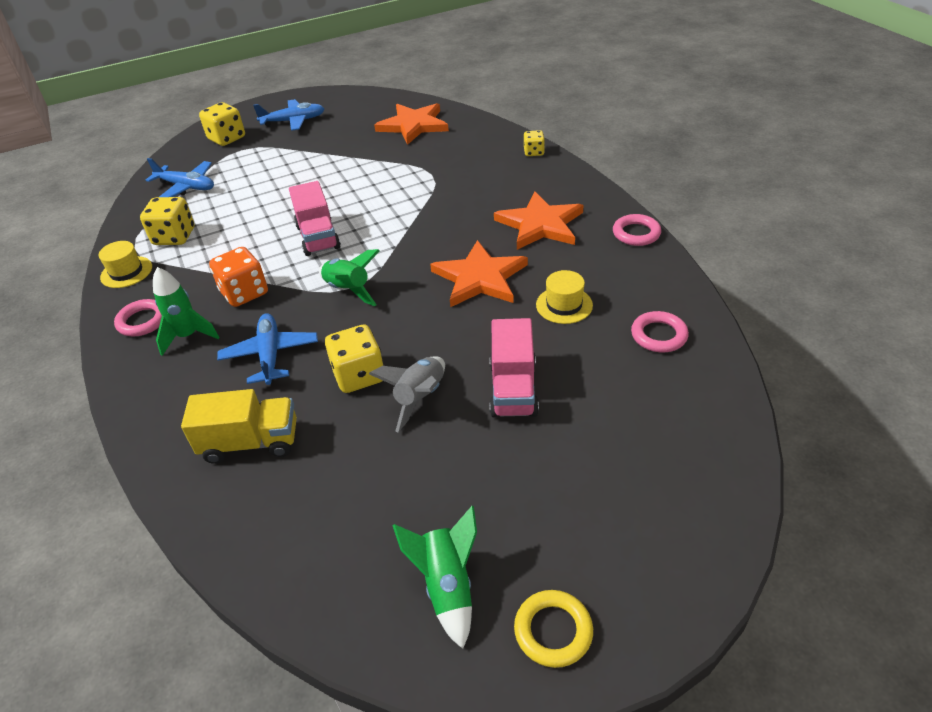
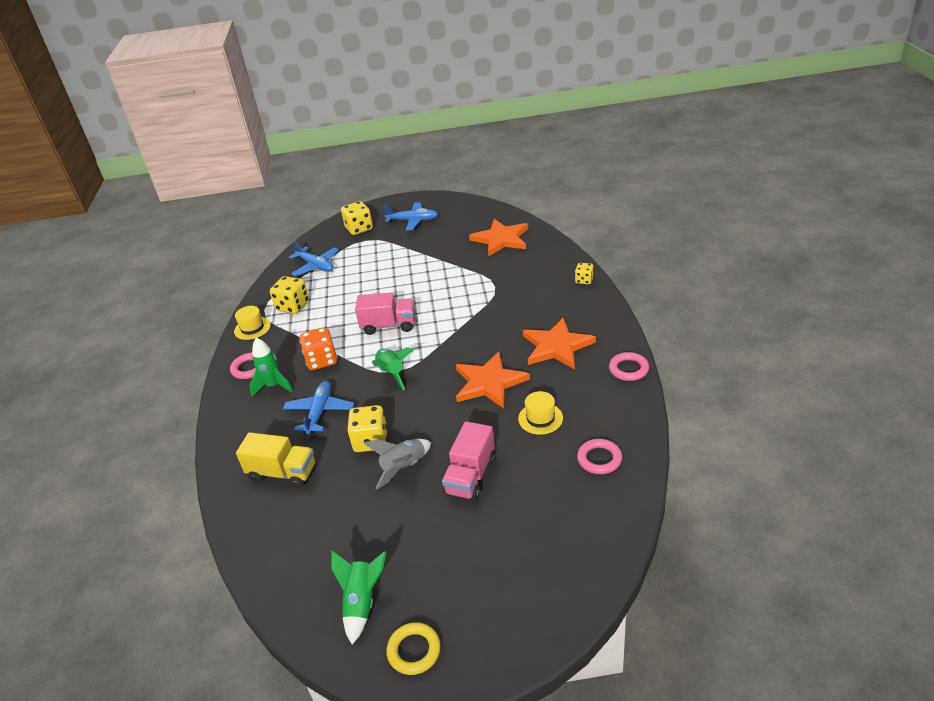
camera: 20 degrees right, 5 degrees down
(318, 237) = (389, 325): pink truck -> pink truck turned 90 degrees counterclockwise

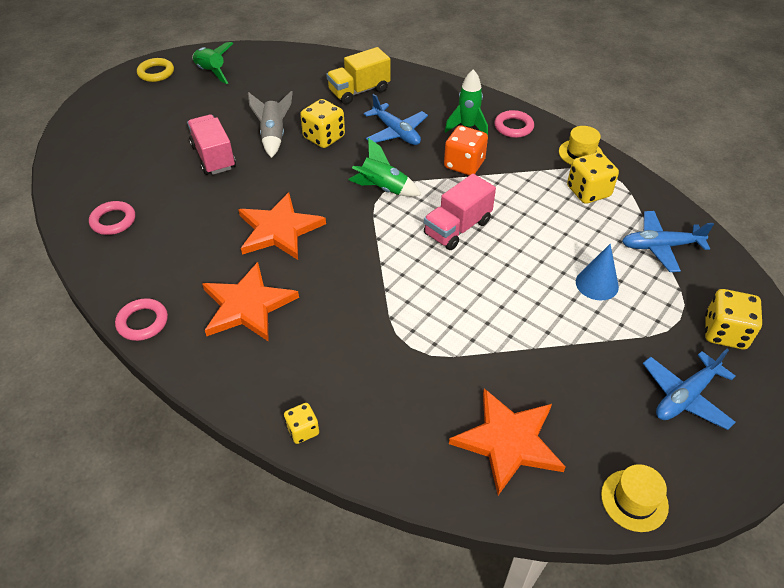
camera: 130 degrees right, 10 degrees up
(372, 267) = (597, 284): none -> blue cone
(540, 418) = (196, 225): yellow hat -> yellow hat (634, 500)

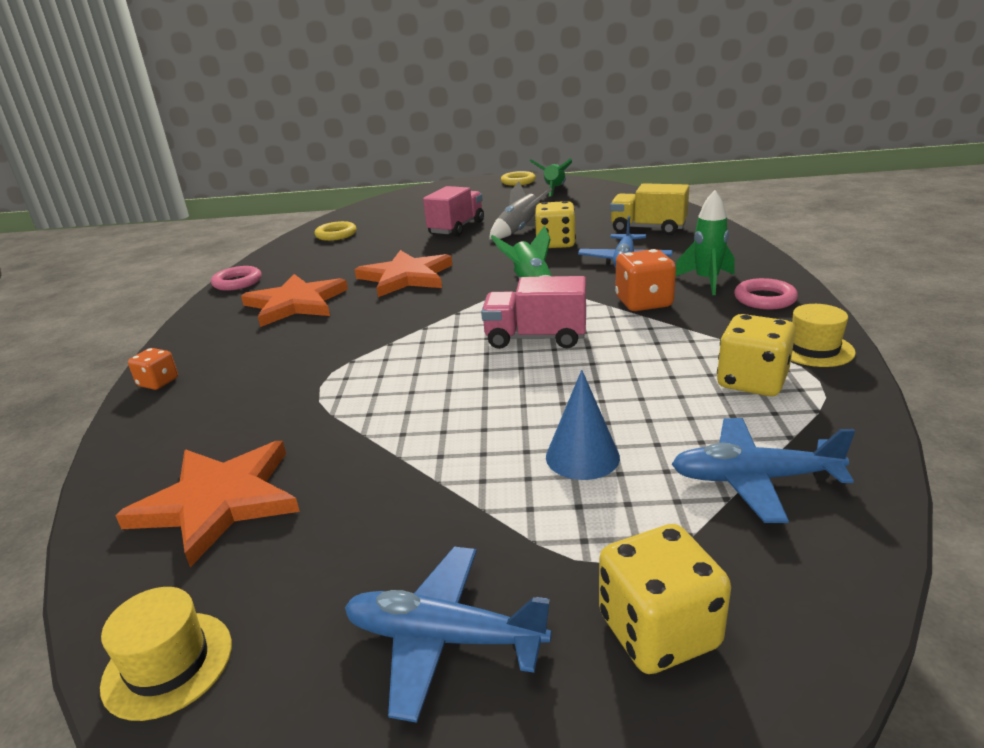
camera: 55 degrees right, 20 degrees down
(113, 221) = (336, 235): pink ring -> yellow ring
(302, 430) = (158, 382): yellow dice -> orange dice
(660, 246) = (753, 479): blue plane -> blue plane turned 45 degrees counterclockwise

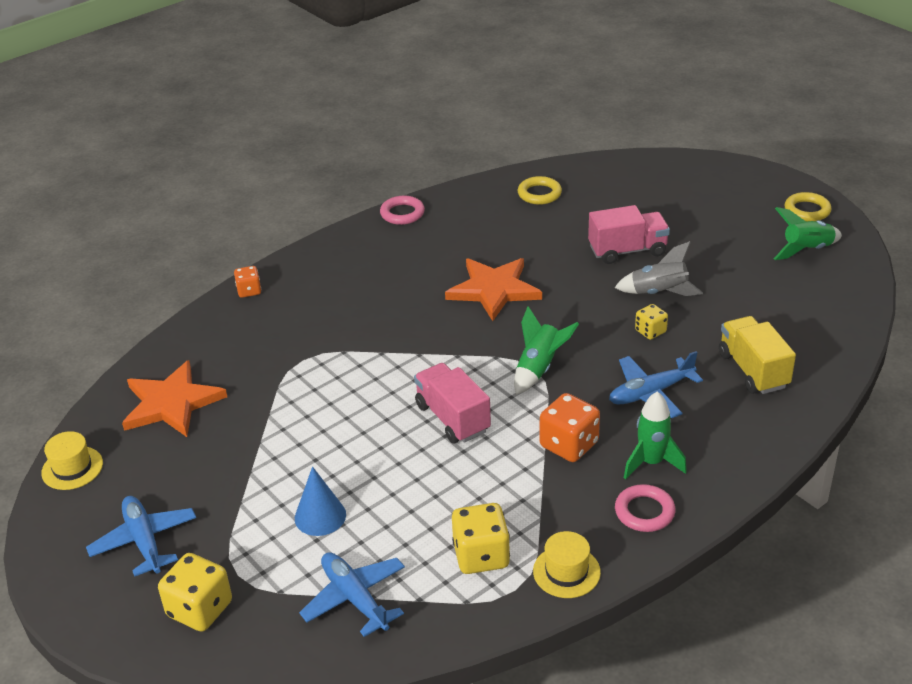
camera: 50 degrees right, 10 degrees up
(296, 303) = (397, 267): orange star -> none
(555, 244) = (650, 331): yellow dice -> yellow dice, size x0.58

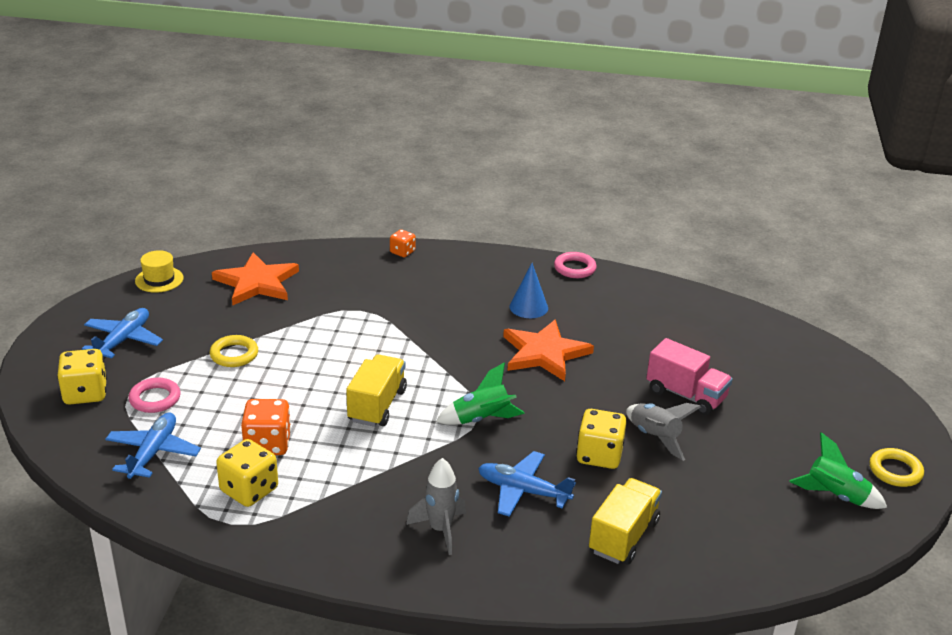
camera: 45 degrees right, 5 degrees down
(320, 516) = (215, 397): blue cone -> blue cone (528, 307)
(452, 418) = (377, 405): pink truck -> yellow truck
(539, 194) = (693, 317): yellow ring -> yellow ring (234, 354)
(566, 572) = (274, 541): yellow hat -> none
(569, 445) = (412, 476): orange dice -> orange dice (267, 444)
(644, 512) = (380, 552): pink ring -> pink ring (155, 399)
(650, 331) = (599, 455): yellow dice -> yellow dice, size x1.71
(651, 463) = (440, 530): green rocket -> grey rocket

